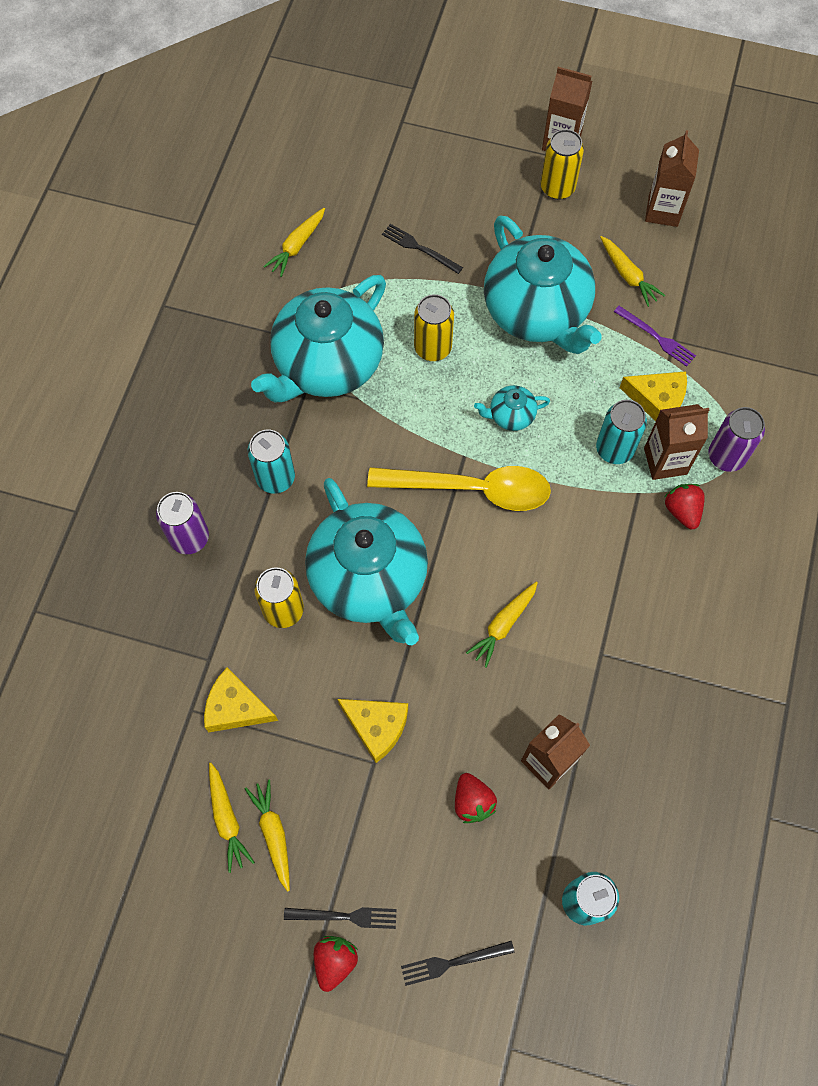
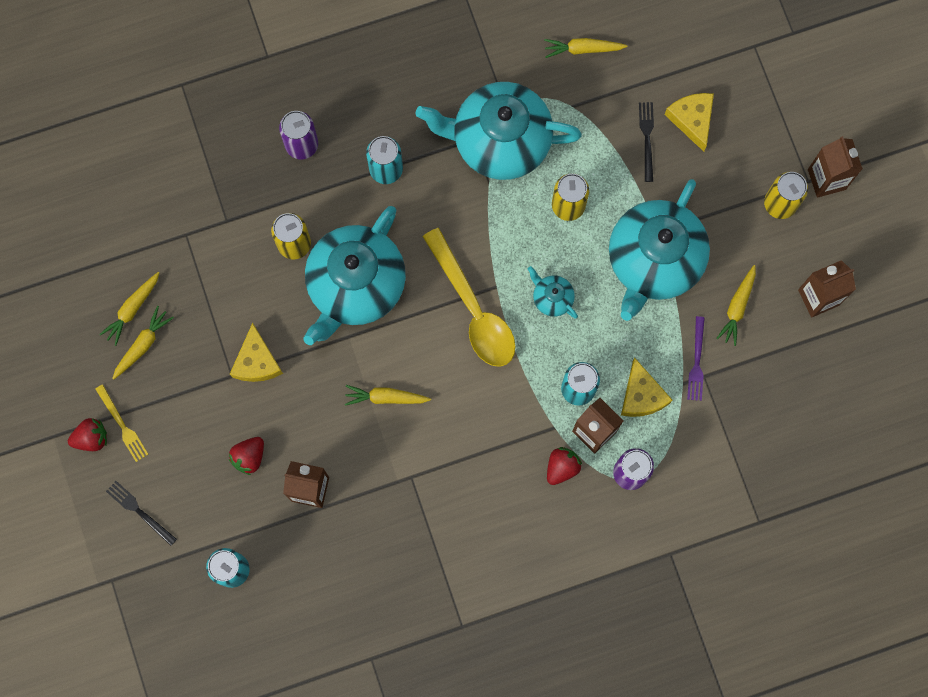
camera: 55 degrees right, 10 degrees up
(236, 707) = (207, 262): yellow cheese -> yellow cheese (692, 120)
(345, 916) = (122, 425): black fork -> yellow fork

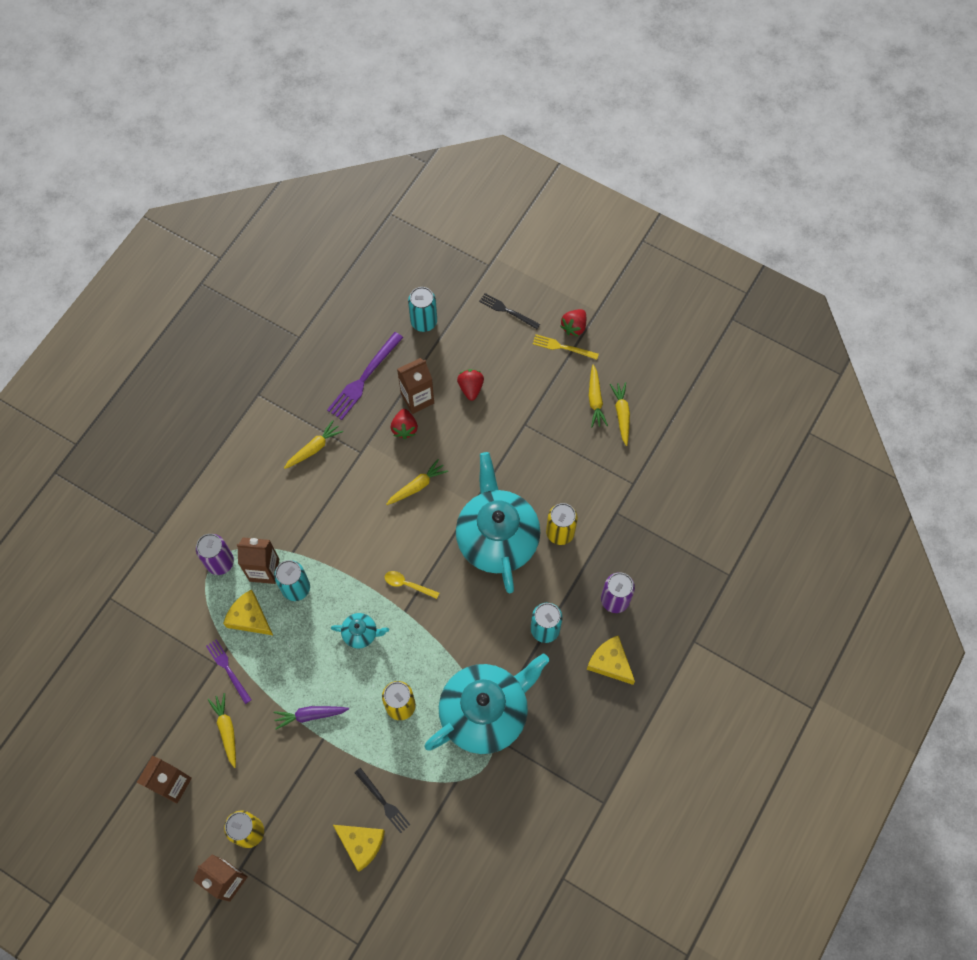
camera: 140 degrees right, 10 degrees down
(139, 511) = (507, 311): black fork -> black fork turned 150 degrees counterclockwise
(256, 361) = (517, 444): yellow cheese -> yellow cheese (610, 662)
(343, 556) = (364, 378): none -> purple fork
(473, 309) = (407, 584): yellow spoon -> yellow spoon, size x0.43
(562, 467) = (268, 531): red strawberry -> red strawberry (404, 428)
(583, 49) = (483, 832): yellow carrot -> yellow carrot (314, 448)
(653, 261) = (310, 715): turquoise teapot -> purple carrot

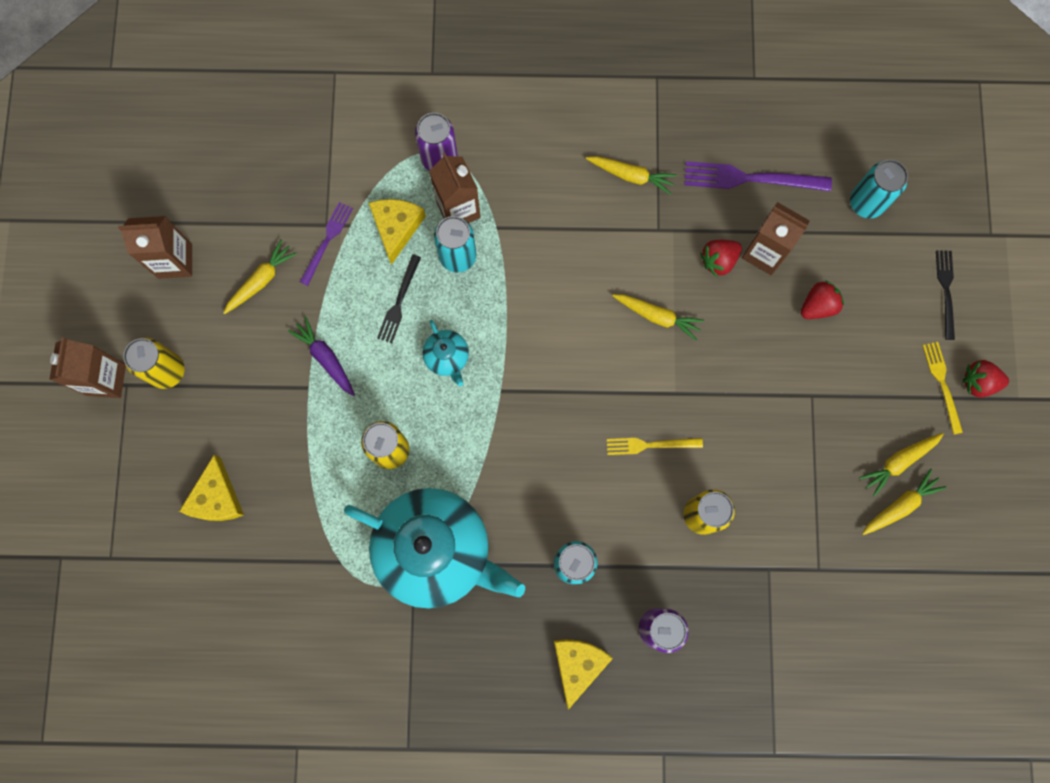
camera: 60 degrees right, 10 degrees up
(383, 802) = (274, 494): black fork -> black fork (399, 302)
(407, 584) = (534, 375): yellow spoon -> none
(497, 538) = (650, 445): turquoise teapot -> yellow fork

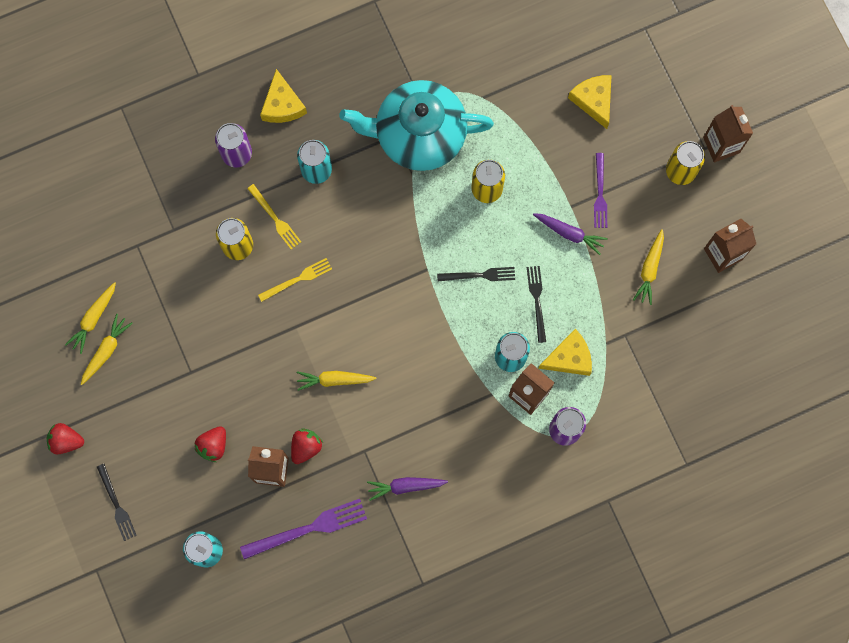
camera: 155 degrees right, 0 degrees up
(327, 241) = (617, 322): purple fork -> purple fork (600, 193)
(396, 228) = (569, 358): yellow cheese -> yellow cheese turned 90 degrees counterclockwise
(447, 357) = (479, 275): turquoise teapot -> black fork
(631, 176) = (405, 486): yellow carrot -> purple carrot
(942, 384) = (93, 426): yellow fork -> yellow fork (275, 218)
(978, 382) = (66, 441): red strawberry -> red strawberry turned 150 degrees counterclockwise

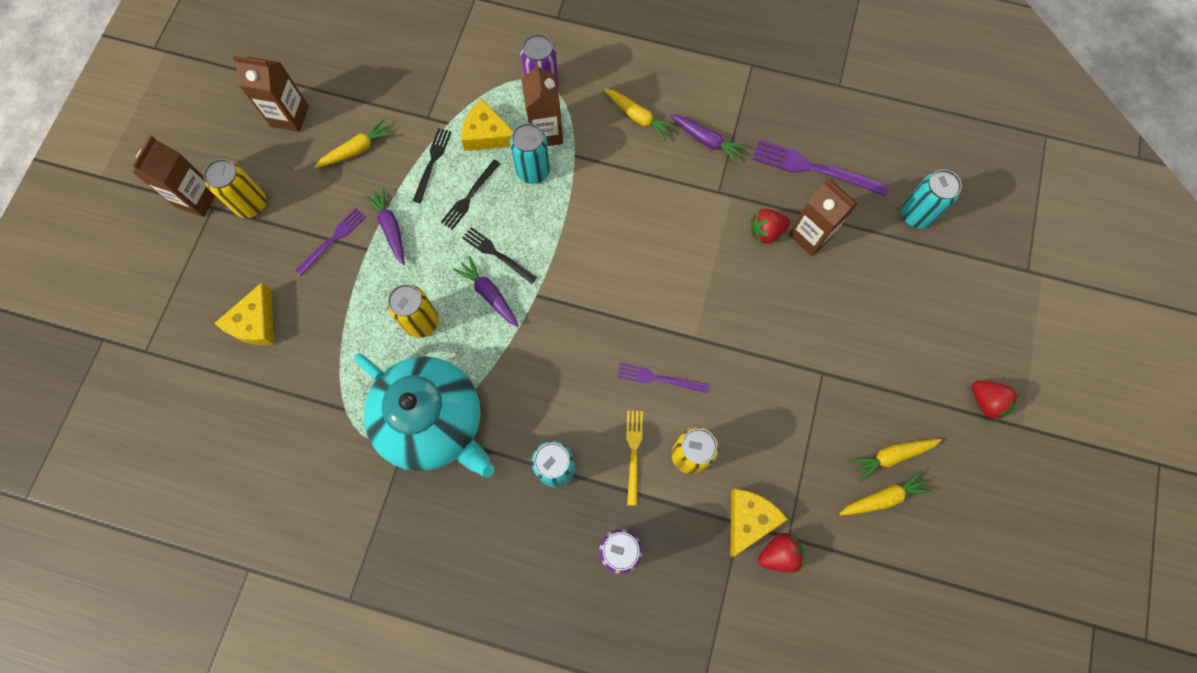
camera: 140 degrees left, 5 degrees down
(116, 504) = (973, 310): black fork -> black fork (432, 162)
(213, 445) = (848, 294): red strawberry -> red strawberry (779, 554)
(282, 105) = (533, 565): yellow cheese -> yellow cheese (749, 519)
(297, 279) = (658, 378): yellow fork -> purple fork
(334, 380) = (697, 266): yellow carrot -> yellow carrot (638, 117)
(459, 243) = (489, 294): none -> purple carrot

